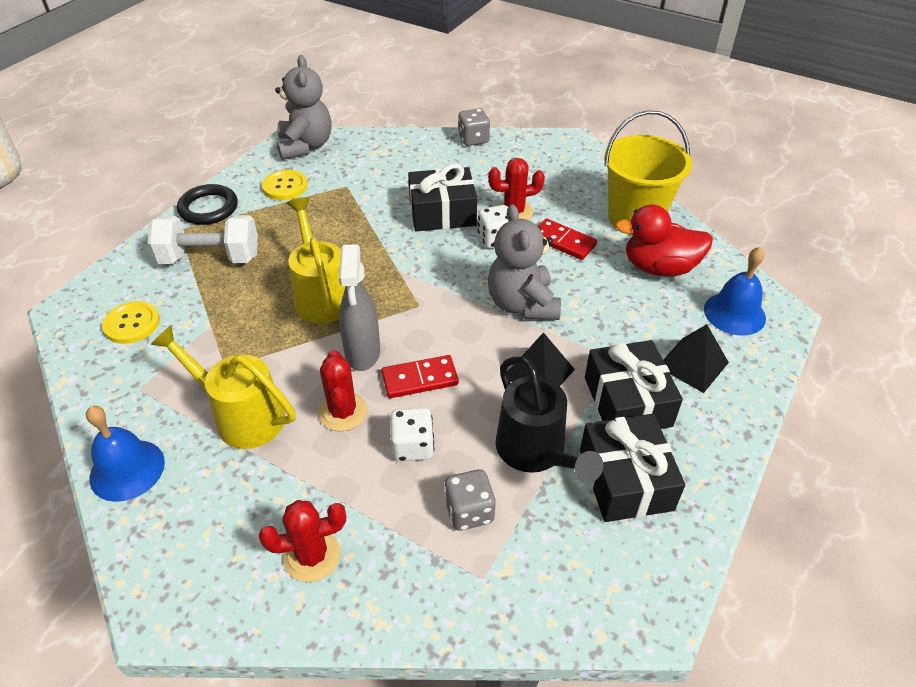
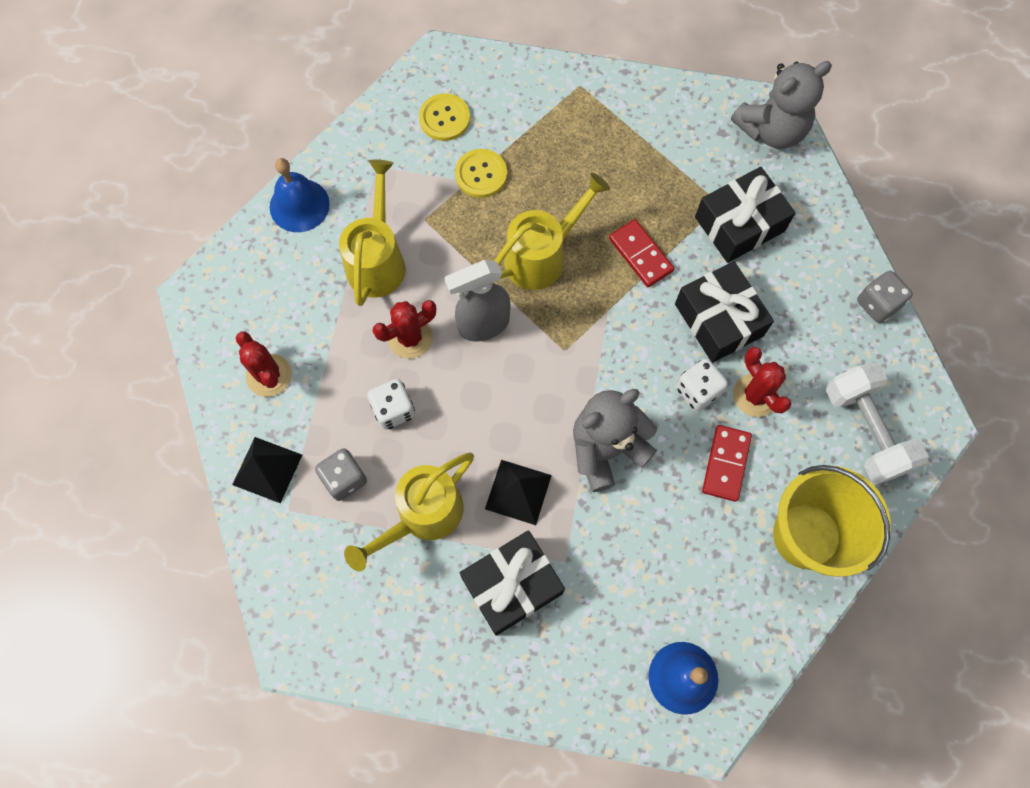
camera: 70 degrees right, 25 degrees up
(208, 208) = (622, 92): black ring -> none
(210, 258) = (551, 134): white dumbbell -> white dumbbell (865, 430)
(285, 186) = (690, 144): yellow button -> yellow button (481, 174)
(420, 379) = (471, 387): red domino -> red domino (640, 254)
(536, 453) = (422, 516): black watering can -> yellow watering can
(625, 480) = (419, 603): black gift -> black gift (739, 224)
(659, 267) = (726, 581): red duck -> none
(692, 364) = (586, 642): black pyramid -> black pyramid (267, 469)

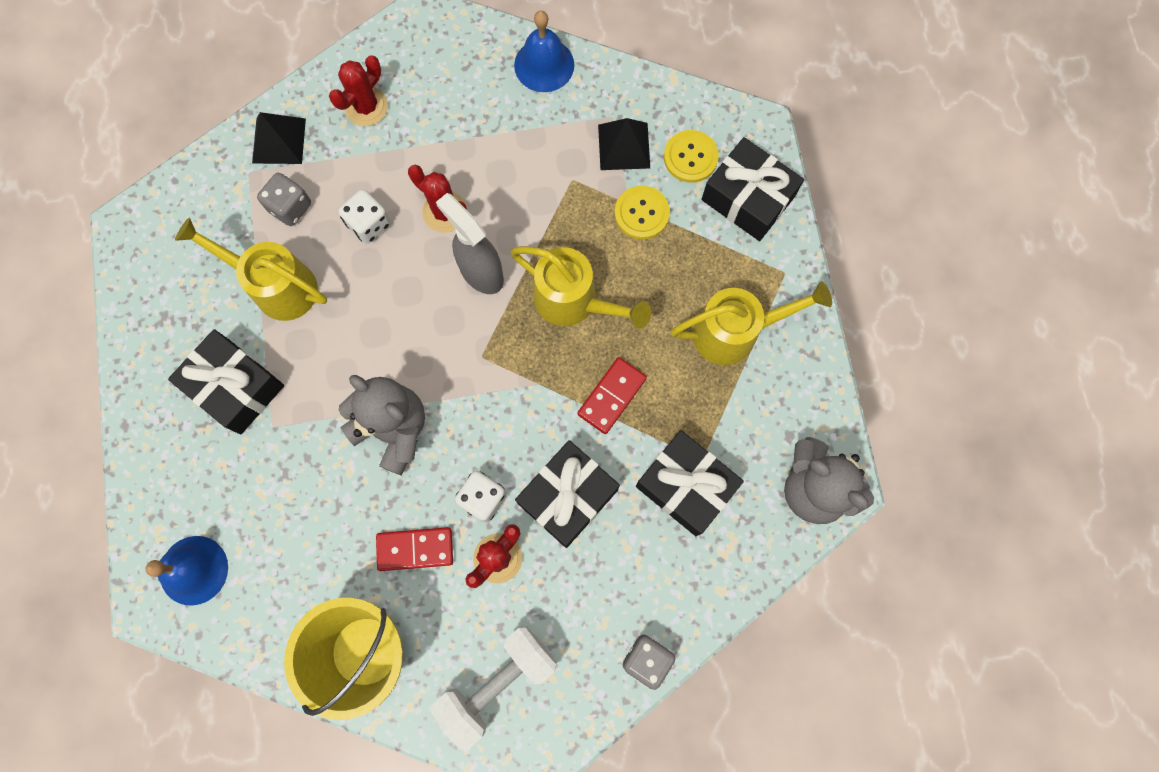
camera: 70 degrees right, 5 degrees up
(378, 259) = (514, 154): yellow watering can -> yellow watering can (735, 332)
(501, 88) = (748, 198): none -> black gift
(518, 492) = (325, 362): black pyramid -> black pyramid (624, 146)

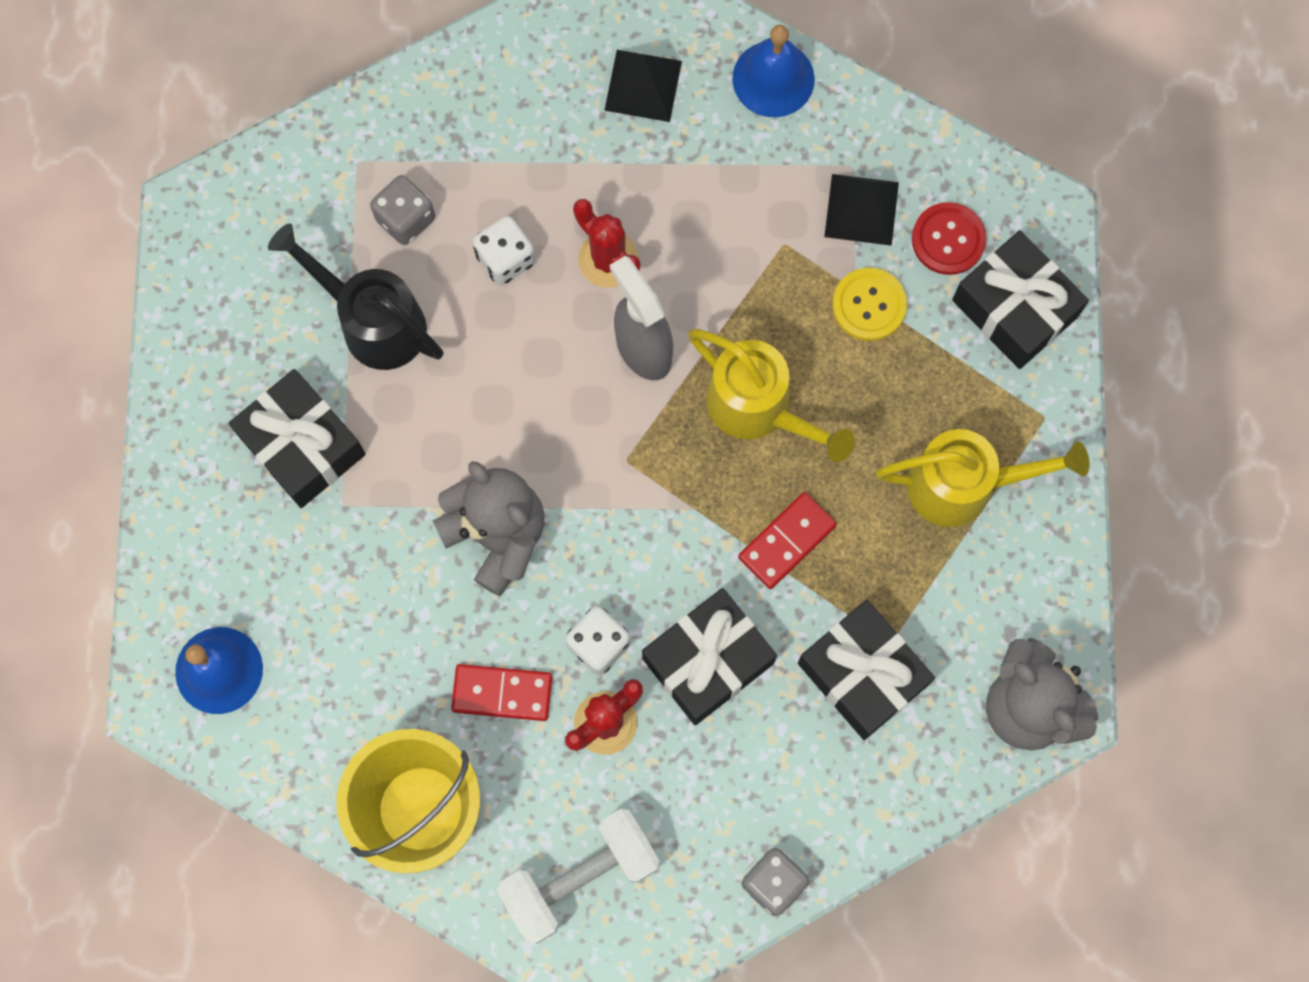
camera: 10 degrees right, 0 degrees up
(276, 286) = (373, 321): yellow watering can -> black watering can
(279, 140) = (403, 125): black pyramid -> black pyramid (643, 85)
(366, 107) = (526, 98): red cactus -> none
(690, 157) = (948, 239): yellow button -> red button

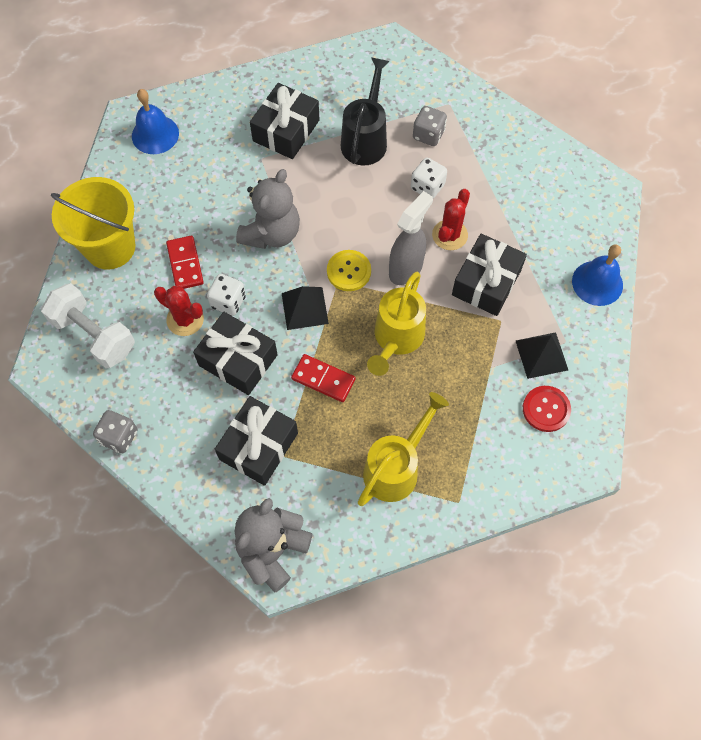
camera: 70 degrees right, 10 degrees down
(643, 85) = (559, 219): black pyramid -> black pyramid (305, 308)
(869, 305) = (484, 378): yellow button -> yellow button (349, 271)
(964, 485) = (396, 467): yellow watering can -> yellow watering can turned 120 degrees counterclockwise
(1015, 308) = (520, 462): black gift -> black gift (486, 282)

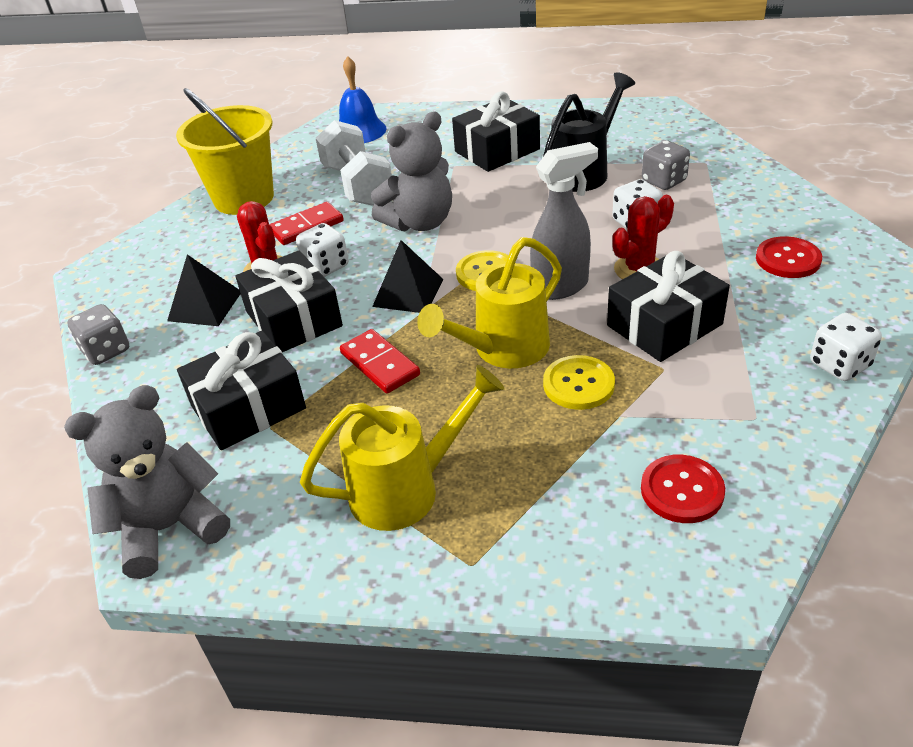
camera: 30 degrees right, 25 degrees down
(94, 335) = (164, 260): white dumbbell -> white dumbbell (357, 185)
(185, 264) = (306, 226): red domino -> red domino turned 45 degrees clockwise
(456, 351) = (578, 384): none -> yellow button
(539, 196) = (788, 259): none -> red button
(541, 355) = (707, 423): black pyramid -> black pyramid (205, 306)
(597, 283) = (839, 365): blue bell -> white dice

